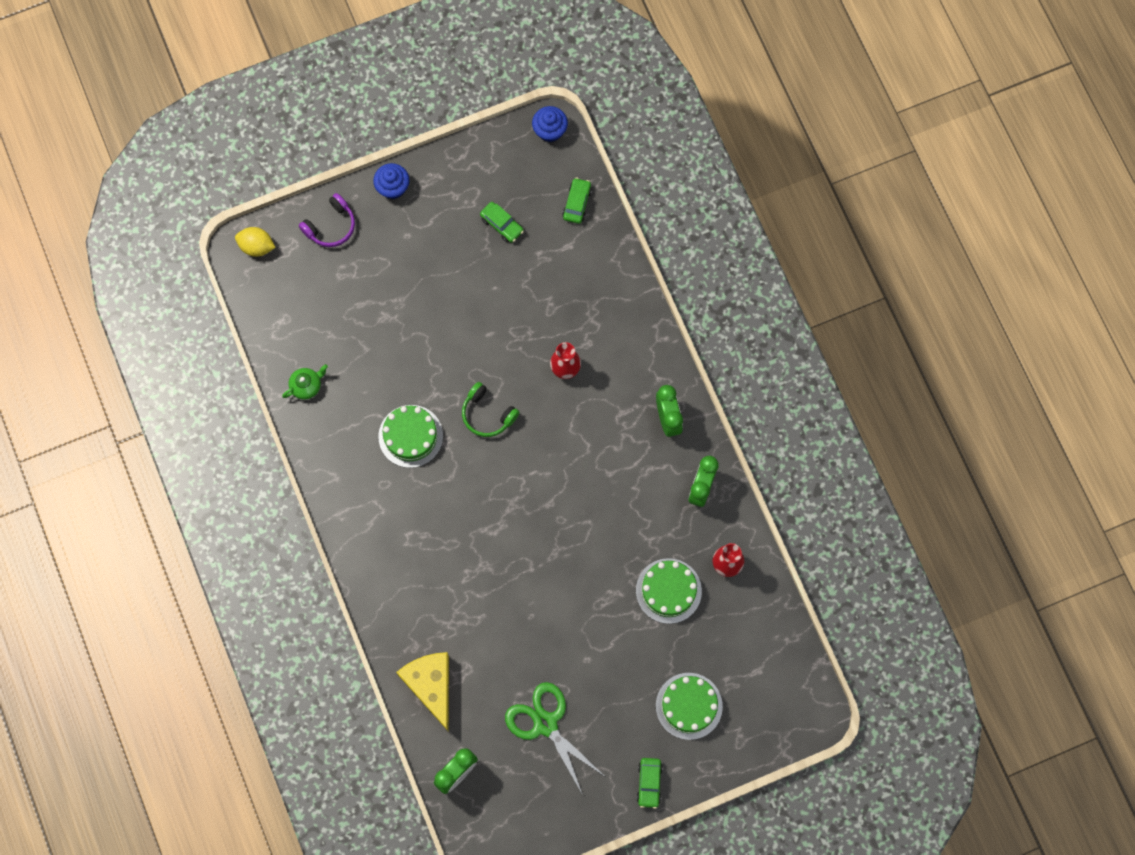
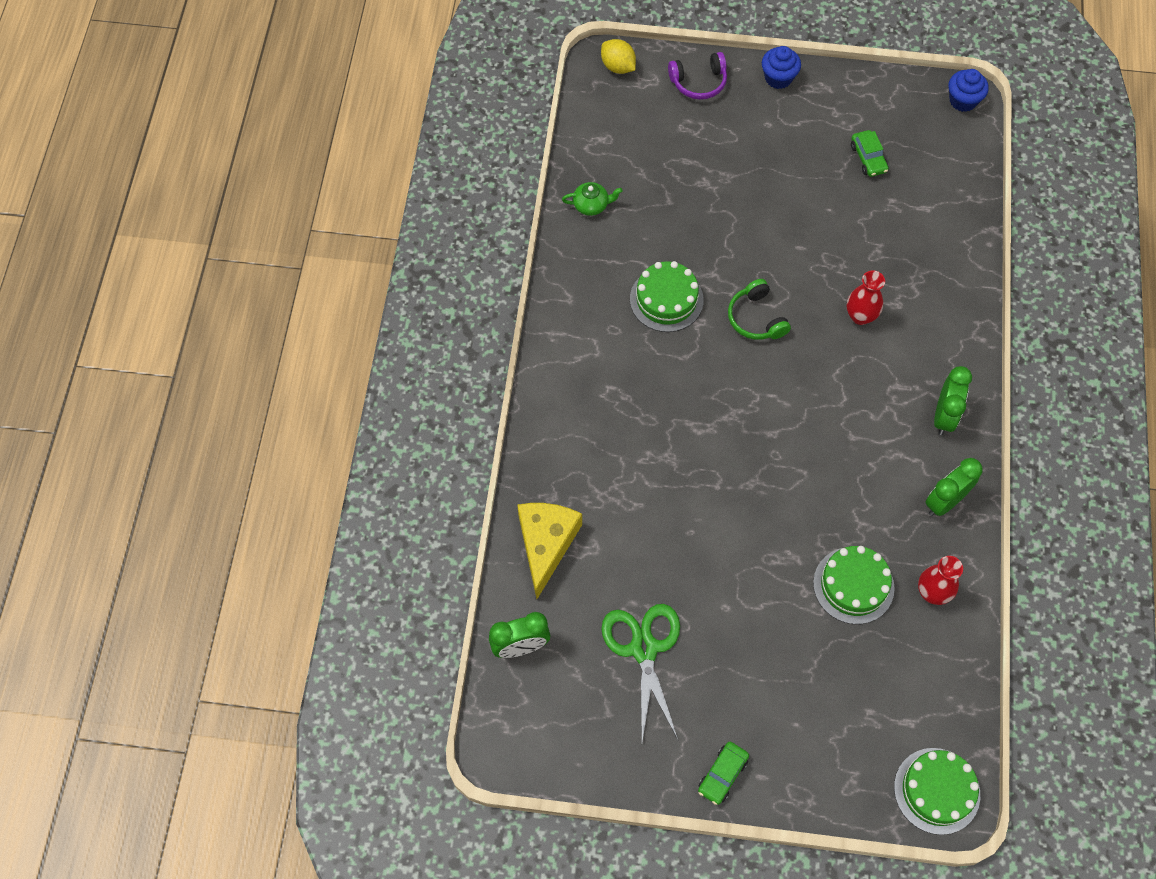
camera: 30 degrees right, 10 degrees down
(577, 203) = (955, 175): green car -> none
(689, 706) = (812, 717): green cake -> green cake (936, 791)

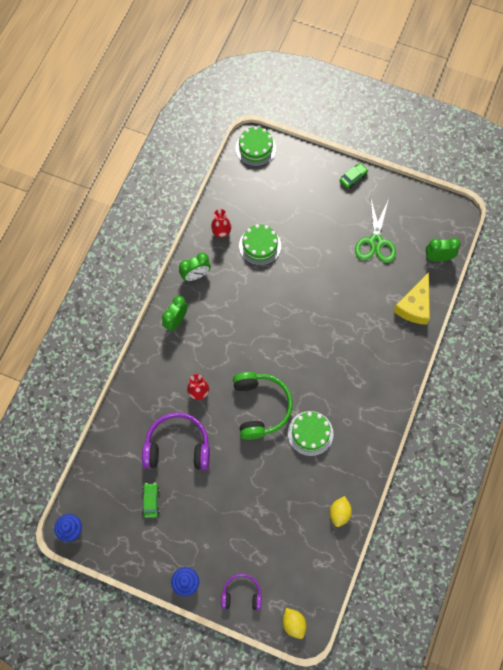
camera: 165 degrees left, 5 degrees up
(591, 205) = (339, 513): green teapot -> yellow lemon
(756, 318) = (260, 407): green headphones -> green headphones, size x1.74
(860, 235) = (177, 446): none -> purple headphones

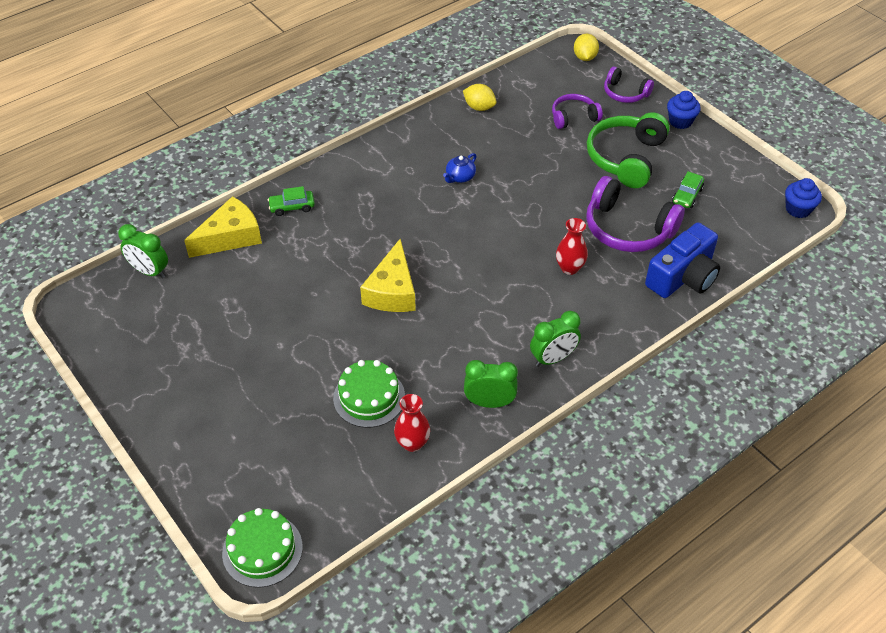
camera: 150 degrees left, 20 degrees down
(126, 423) = (683, 276): none -> blue camera
(260, 407) = (501, 223): green headphones -> green headphones (626, 158)
(266, 541) = (573, 117): none -> purple headphones
(293, 318) = (392, 291): none -> yellow cheese
(310, 433) = (460, 177): green cake -> blue teapot
(339, 513) = (479, 107): yellow lemon -> yellow lemon turned 75 degrees clockwise
(353, 178) = (157, 423): green car -> green car (292, 207)
(375, 242) = (208, 326): green scissors -> none

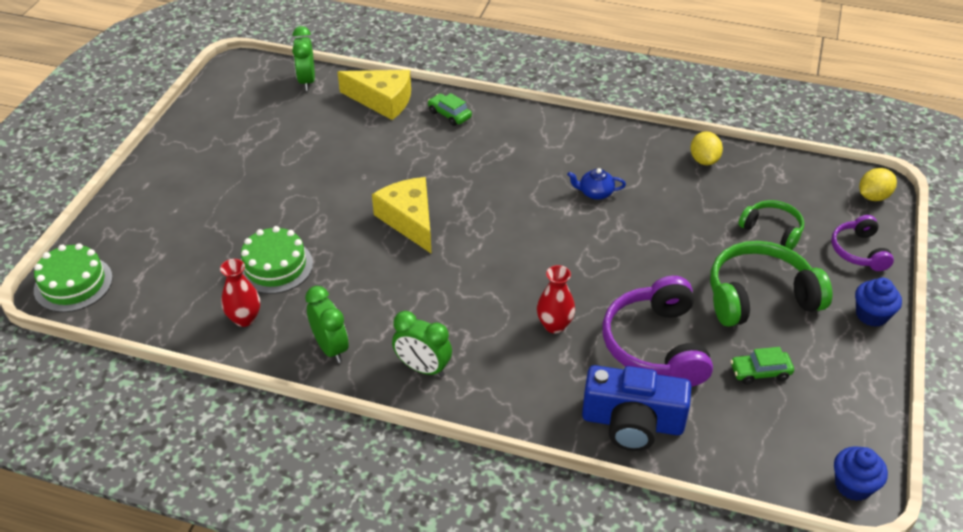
camera: 55 degrees right, 5 degrees down
(392, 291) = (409, 220): yellow cheese -> yellow cheese turned 90 degrees clockwise
(573, 117) = (772, 230): purple headphones -> green headphones

